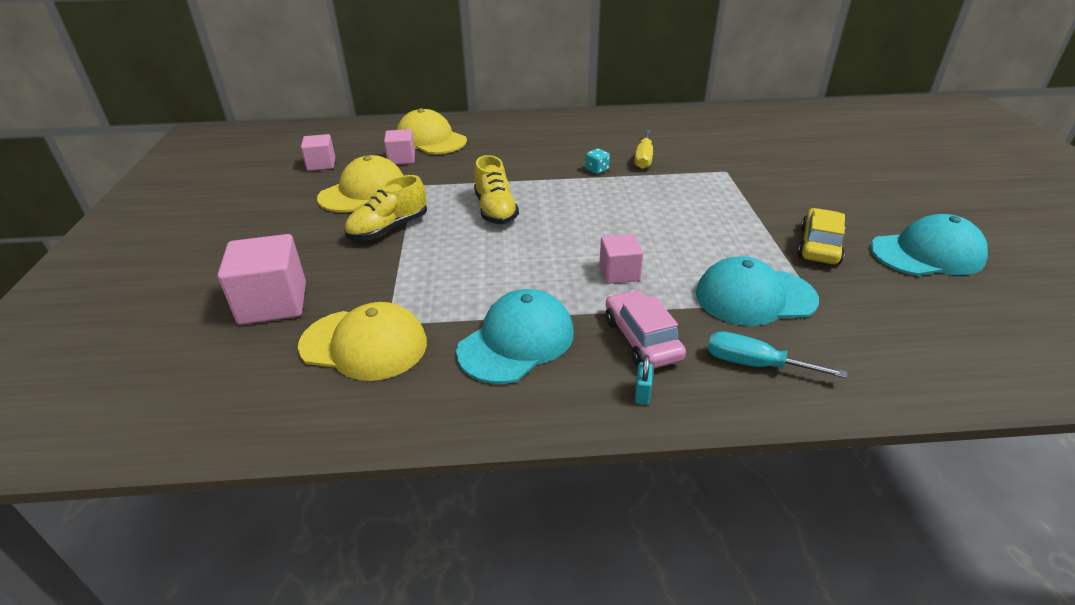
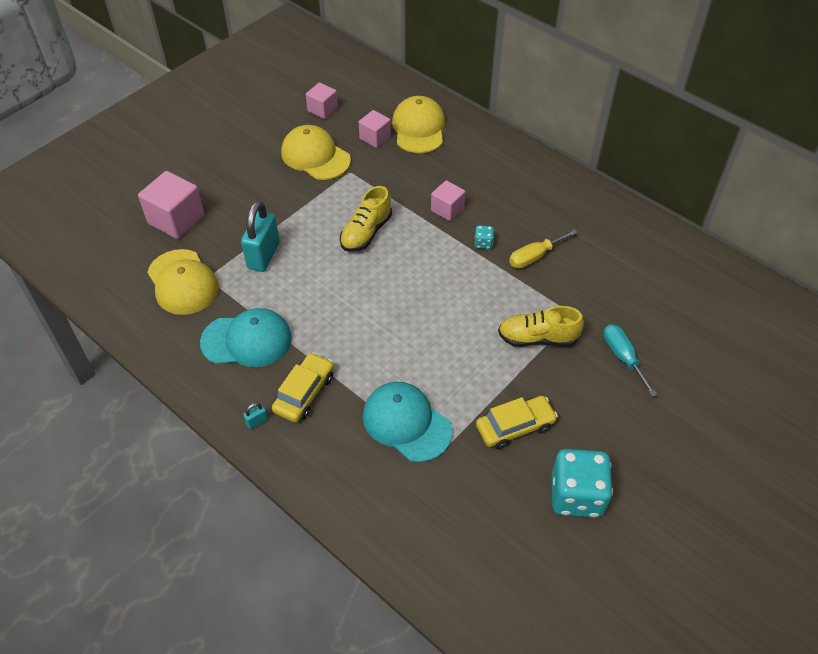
camera: 45 degrees right, 15 degrees up
(363, 191) = (315, 156): yellow cap -> yellow cap turned 135 degrees counterclockwise
(388, 229) = (289, 203): yellow shoe -> yellow shoe (538, 338)
(424, 274) = (263, 255): none -> turquoise padlock
(619, 273) = (361, 341): pink cube -> pink cube (447, 209)
(642, 339) = (304, 393): pink car -> yellow car
(754, 364) = (333, 458): turquoise screwdriver -> turquoise screwdriver (623, 357)
(927, 253) = (576, 495): turquoise cap -> turquoise dice

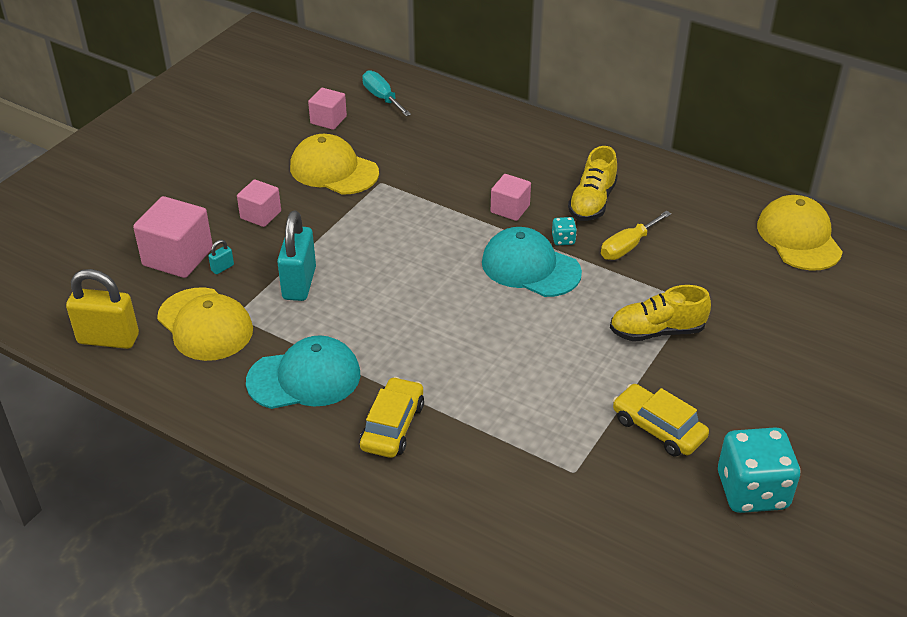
camera: 10 degrees left, 10 degrees down
(107, 285) = (108, 339): none -> yellow padlock
(257, 422) = (342, 465): turquoise padlock -> turquoise padlock (222, 268)
(366, 232) = (419, 244): yellow shoe -> yellow shoe (592, 202)
(375, 138) = (401, 143): pink cube -> pink cube (260, 215)
(406, 423) = (527, 442): turquoise cap -> turquoise cap (530, 267)
(419, 128) = (451, 128): yellow cap -> yellow cap (799, 237)
(515, 427) = (658, 428): yellow car -> yellow car turned 105 degrees counterclockwise
(623, 357) = (761, 339): turquoise screwdriver -> turquoise screwdriver (382, 98)

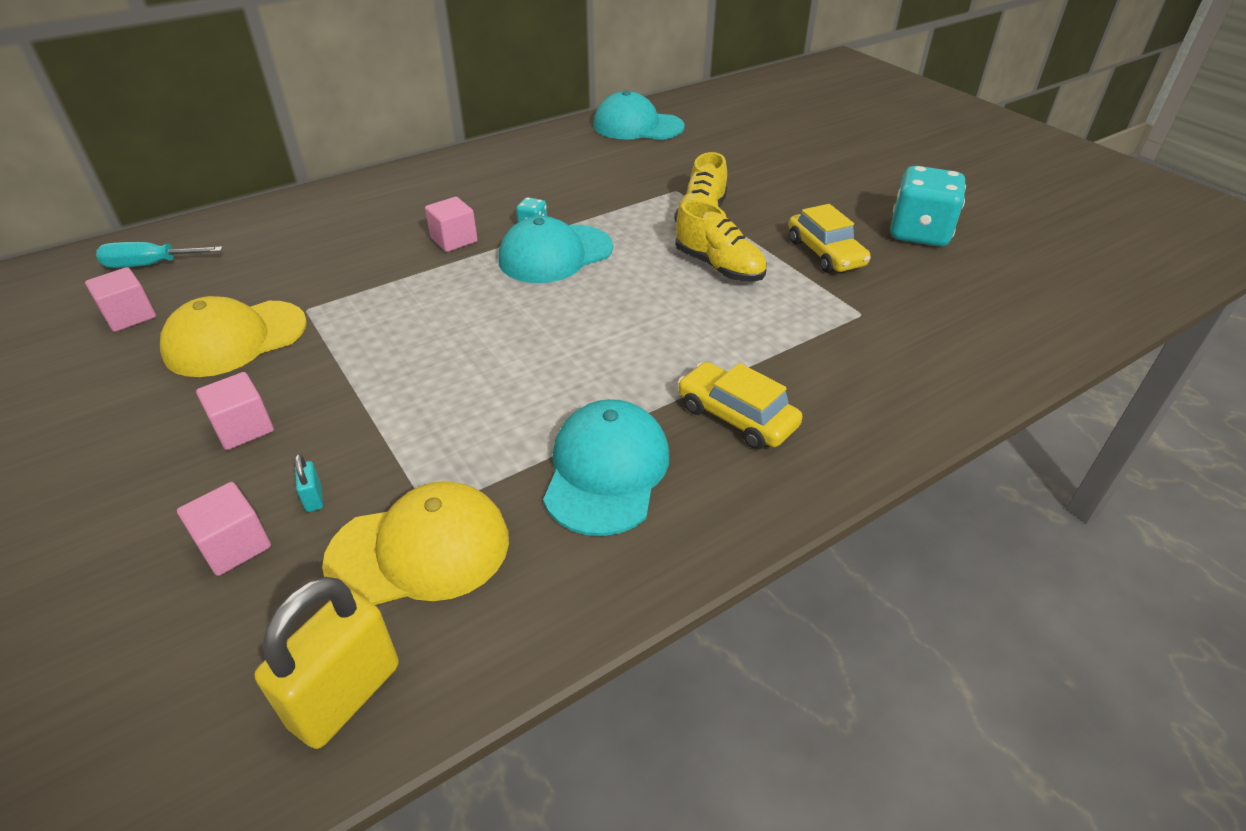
camera: 65 degrees left, 0 degrees up
(178, 257) = (234, 545): pink cube -> pink cube, size x0.60
(299, 283) = (422, 428): turquoise padlock -> none
(592, 202) = (495, 195): yellow shoe -> yellow shoe (718, 267)
(628, 247) = (576, 197): yellow screwdriver -> none
(658, 428) = (825, 253): yellow car -> yellow car turned 90 degrees counterclockwise
(799, 237) = (637, 126): yellow cap -> turquoise cap

